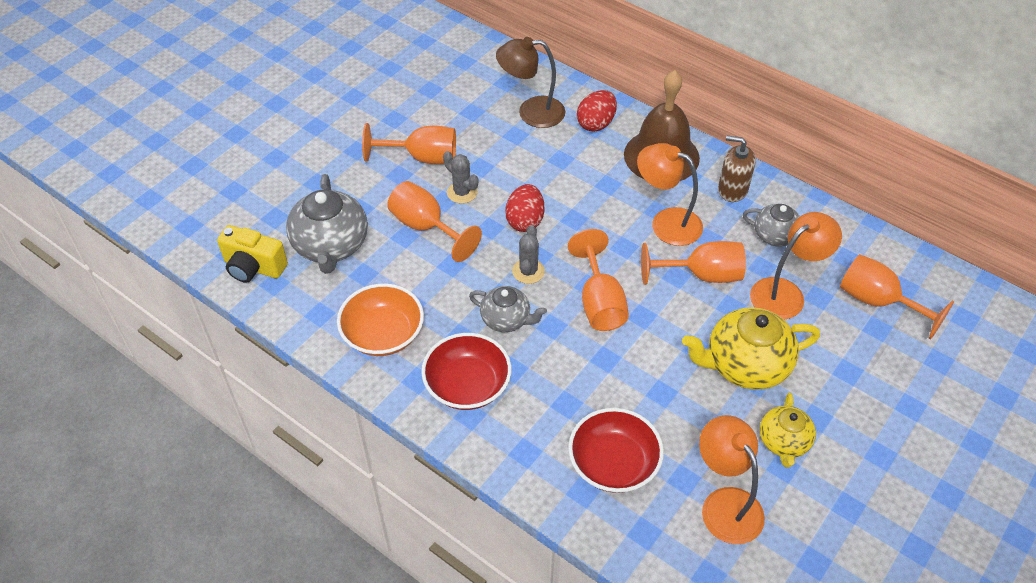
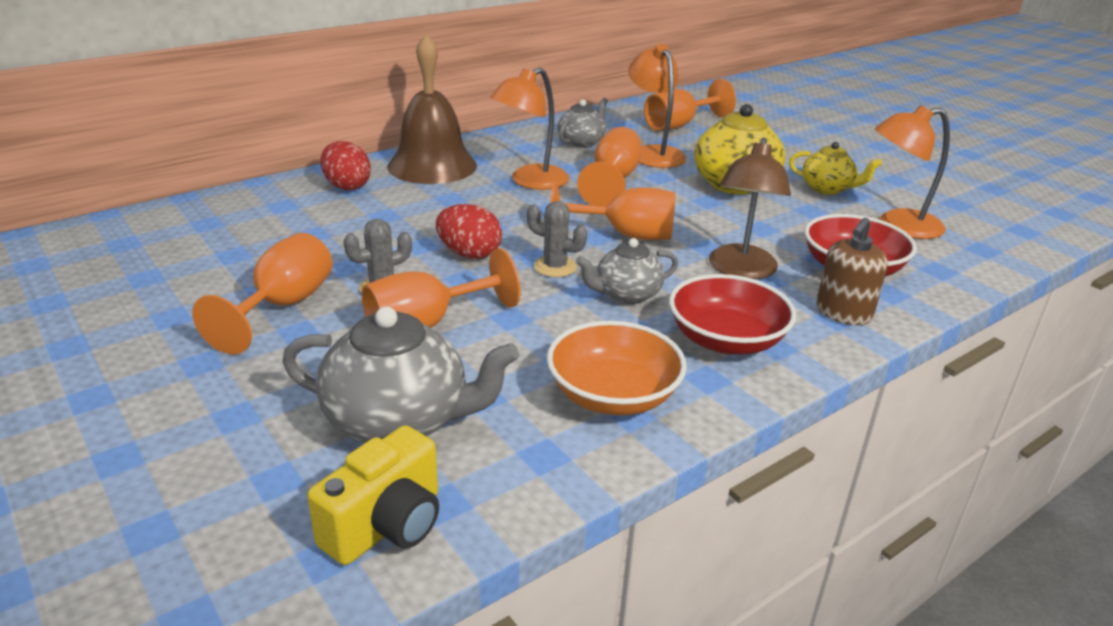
camera: 75 degrees left, 20 degrees down
(506, 319) = (626, 294): grey teapot -> grey teapot turned 150 degrees counterclockwise
(531, 112) = (283, 217): brown lamp -> brown lamp (741, 270)
(732, 189) = (508, 146): brown soap dispenser -> brown soap dispenser (843, 313)

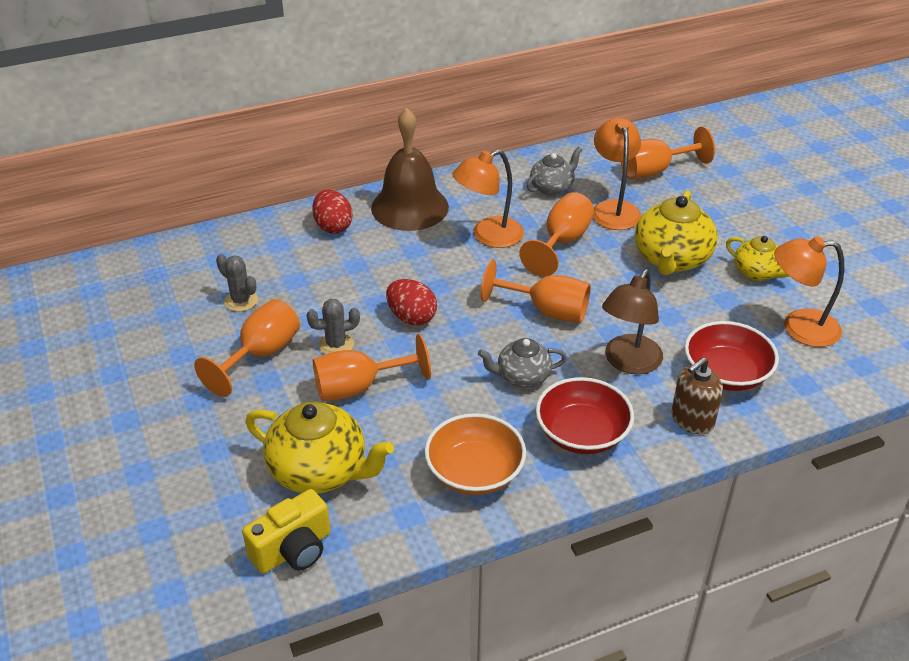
camera: 15 degrees right, 10 degrees up
(399, 421) = (320, 471): grey teapot -> yellow teapot
(555, 267) = (475, 340): grey cactus -> grey cactus (241, 301)

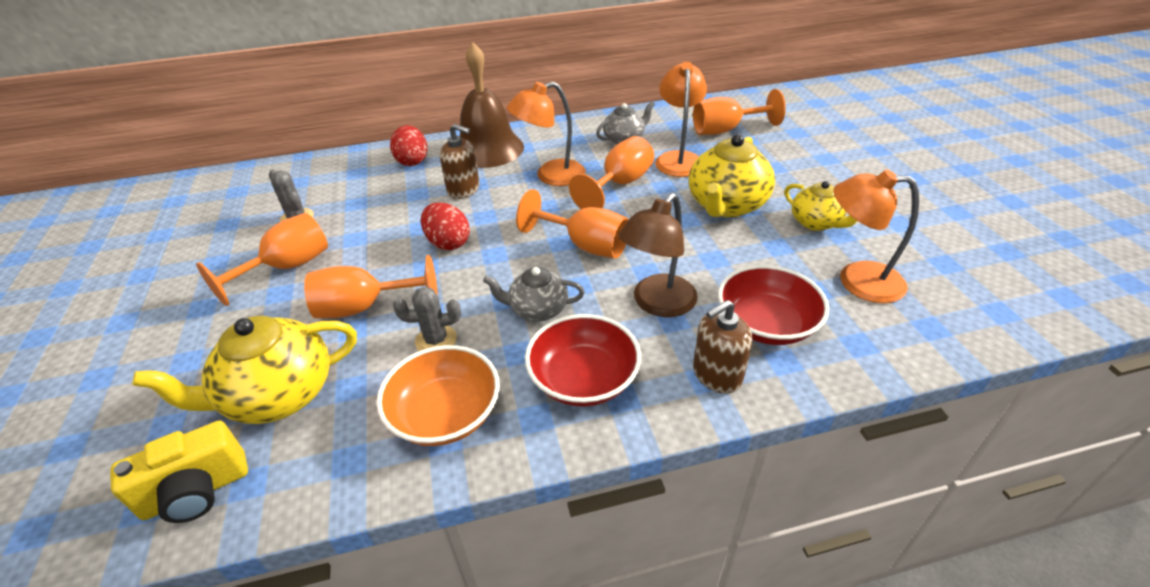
camera: 10 degrees right, 0 degrees up
(320, 471) = (278, 395): yellow teapot -> yellow teapot turned 120 degrees clockwise
(336, 345) = (363, 263): grey cactus -> grey cactus (436, 340)
(403, 257) = (463, 189): none -> brown soap dispenser

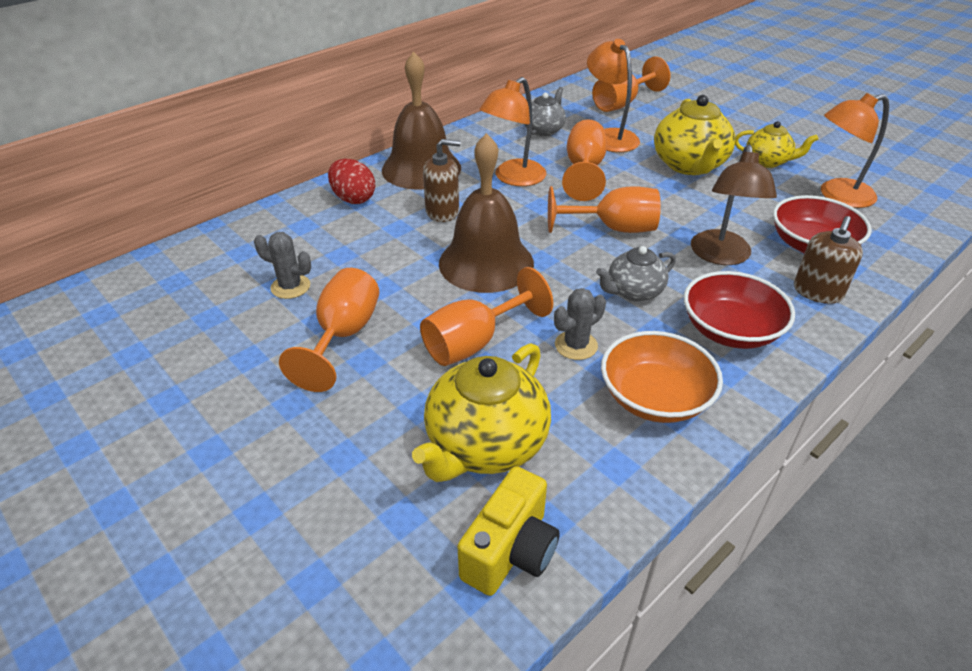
camera: 30 degrees left, 0 degrees up
(448, 243) = (486, 262): red egg -> brown bell

